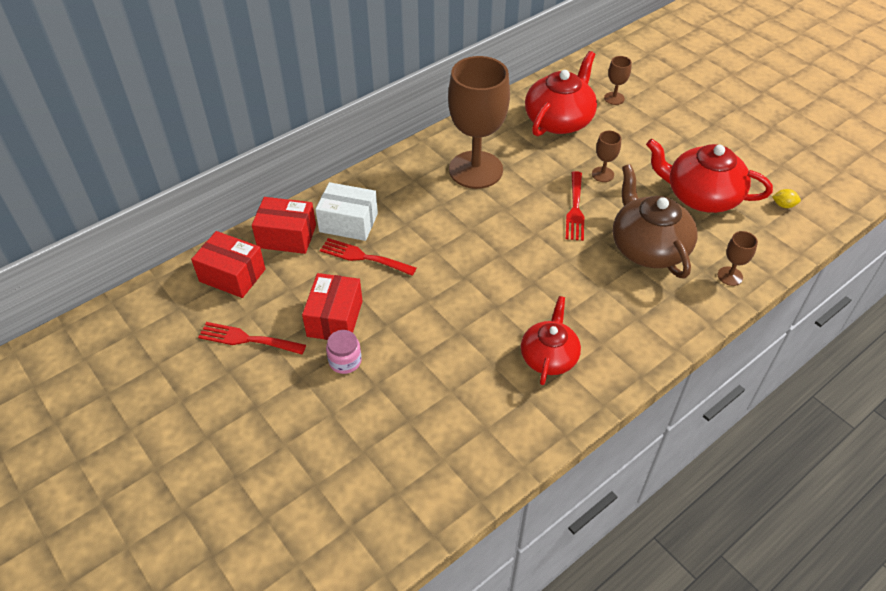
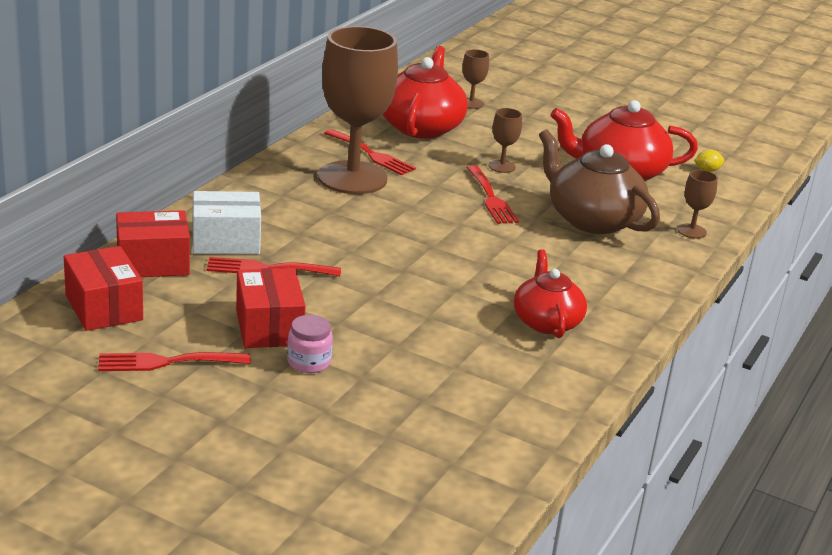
camera: 25 degrees left, 20 degrees down
(232, 275) = (103, 307): red box -> red box turned 60 degrees clockwise
(504, 146) = (371, 154): none -> red fork

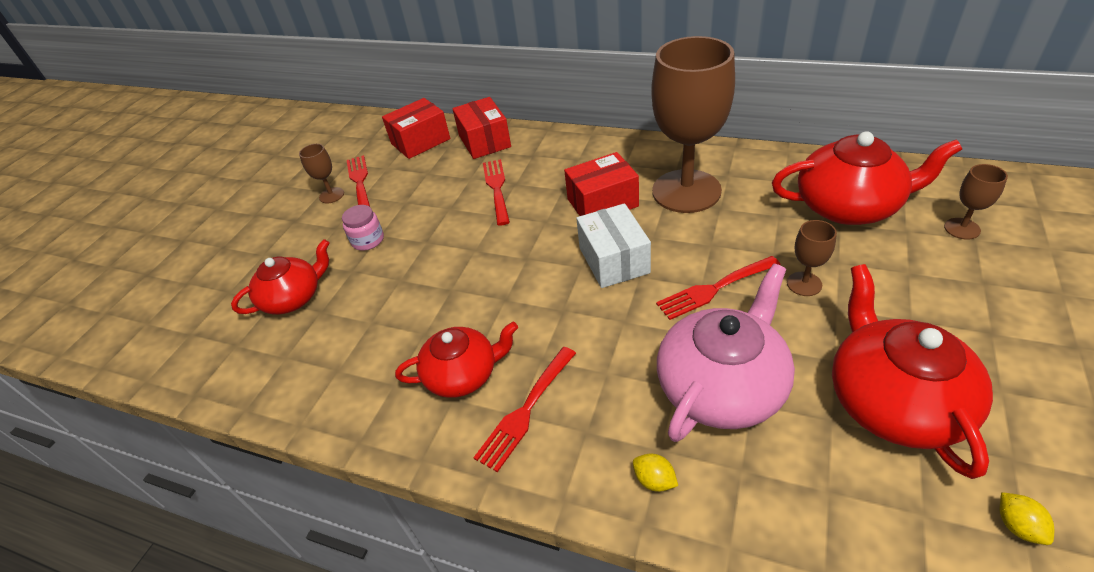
camera: 90 degrees right, 15 degrees up
(226, 241) = (531, 160): white box -> white box (614, 260)
(269, 327) = (412, 210): red box -> red box (602, 203)
(371, 154) = (747, 190): red fork -> red fork (525, 411)
(389, 419) = (293, 298): none -> red teapot
(592, 219) = (722, 386): brown teapot -> pink teapot
(666, 260) = (654, 480): none -> yellow lemon
(691, 231) = (763, 510): brown goblet -> brown goblet (331, 195)

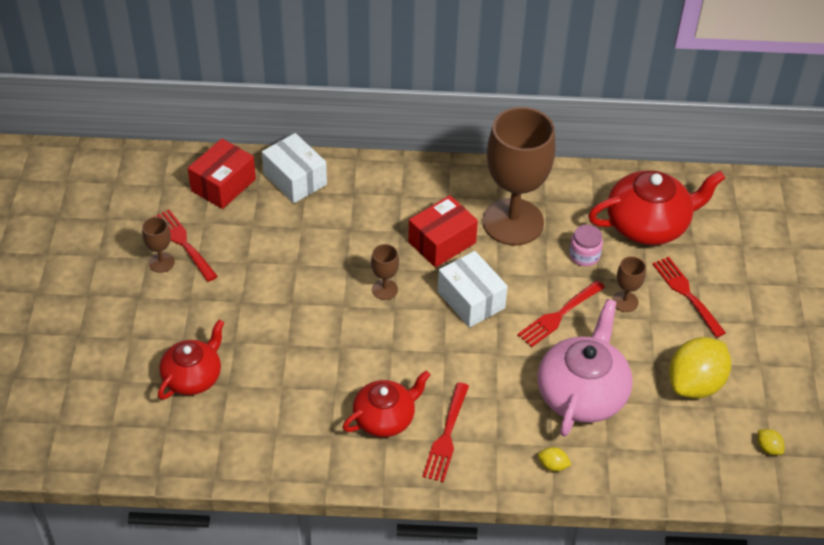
camera: 25 degrees left, 5 degrees up
(368, 240) = (232, 309): pink jar -> pink jar (584, 255)
(484, 141) = (295, 179): red box -> white box
(496, 188) = (334, 236): red fork -> red fork (686, 293)
(893, 401) = (695, 384): red teapot -> yellow lemon
(962, 228) = (732, 237): brown goblet -> brown goblet (384, 289)

